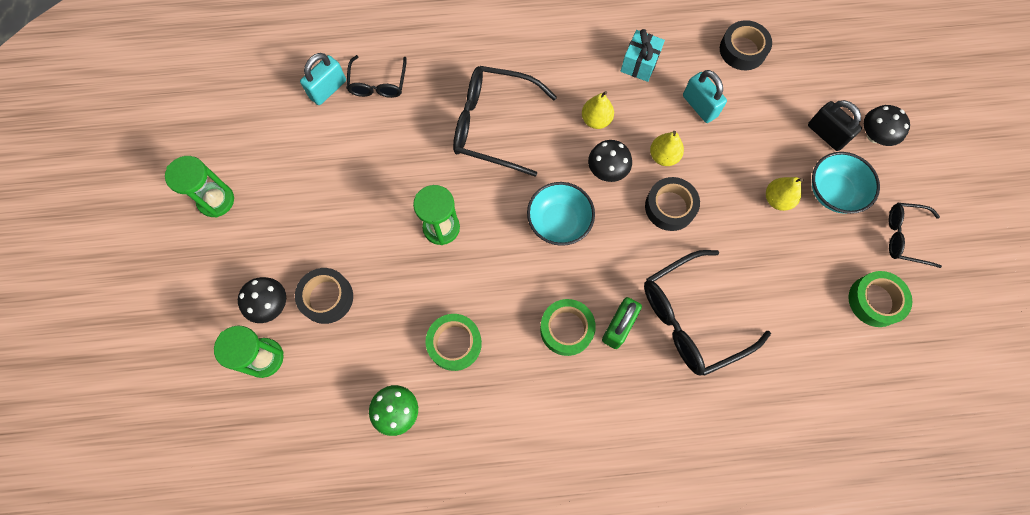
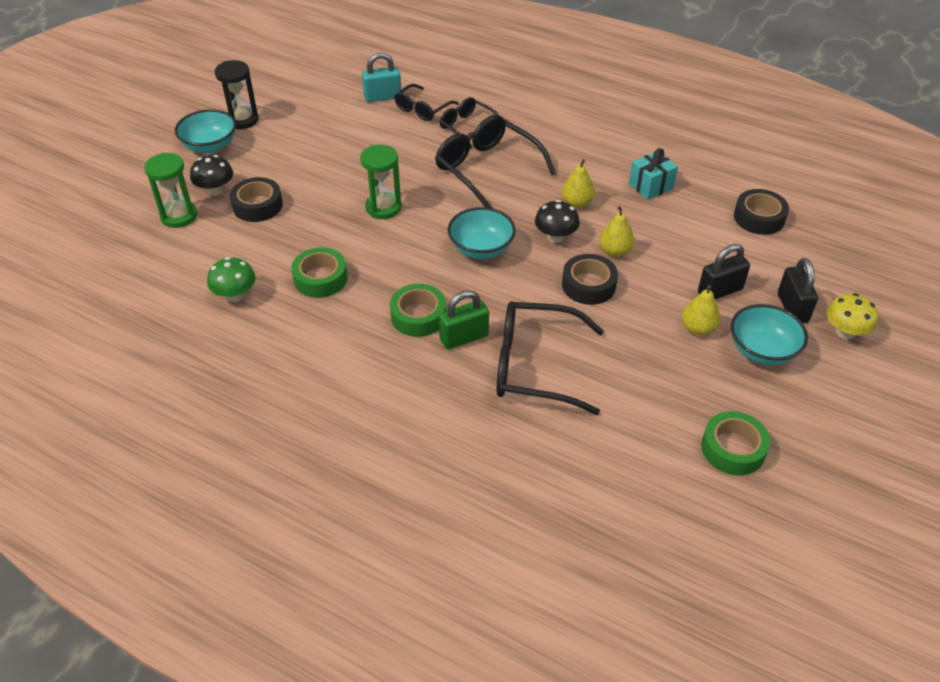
camera: 35 degrees right, 25 degrees down
(214, 253) = (210, 146): none -> turquoise bowl
(216, 200) = (242, 120): green hourglass -> black hourglass
(699, 106) = (681, 235): turquoise padlock -> none
(766, 149) = (720, 291): none -> black padlock
(874, 135) = (845, 332): black mushroom -> yellow mushroom
(905, 237) = (811, 419): black glasses -> black glasses (467, 127)

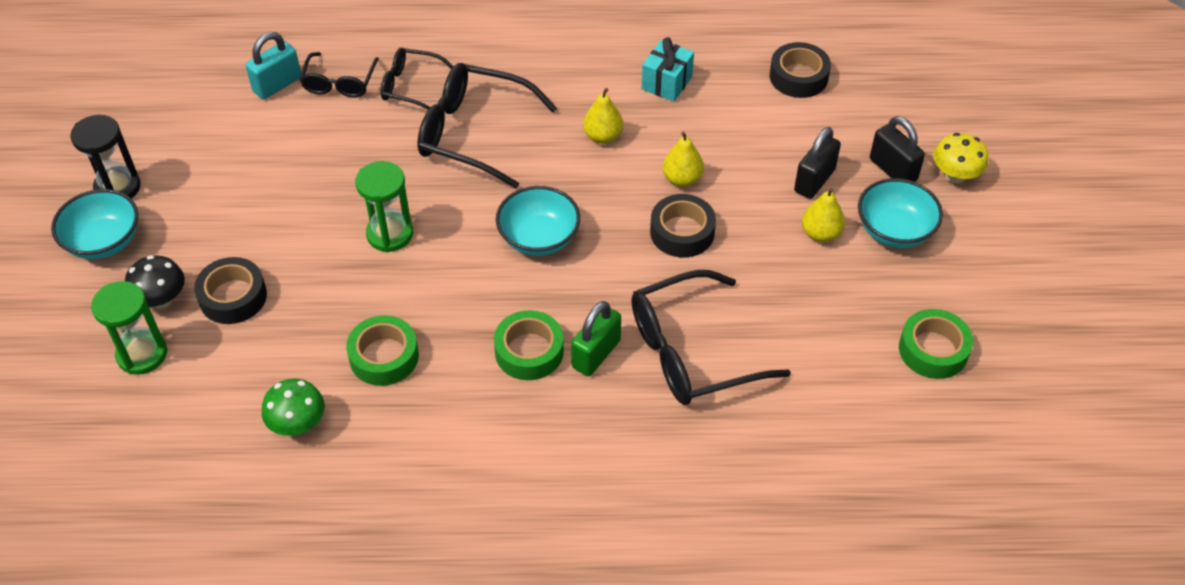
camera: 30 degrees left, 5 degrees up
(555, 237) = (608, 188): black mushroom -> none

